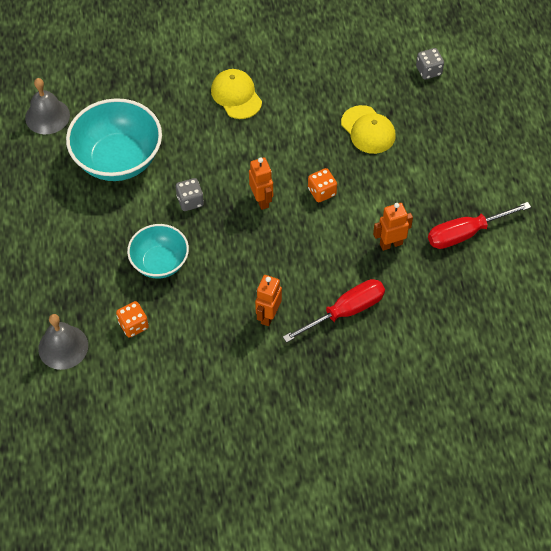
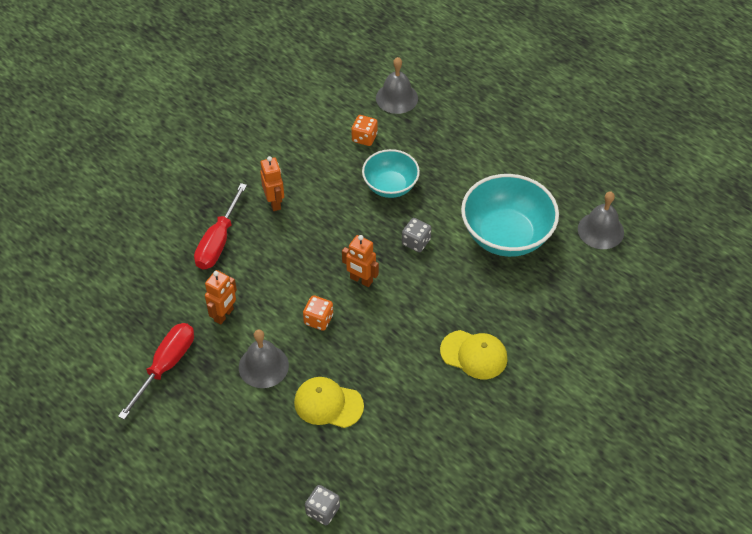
camera: 140 degrees right, 5 degrees down
(392, 185) = (263, 366): none -> grey bell

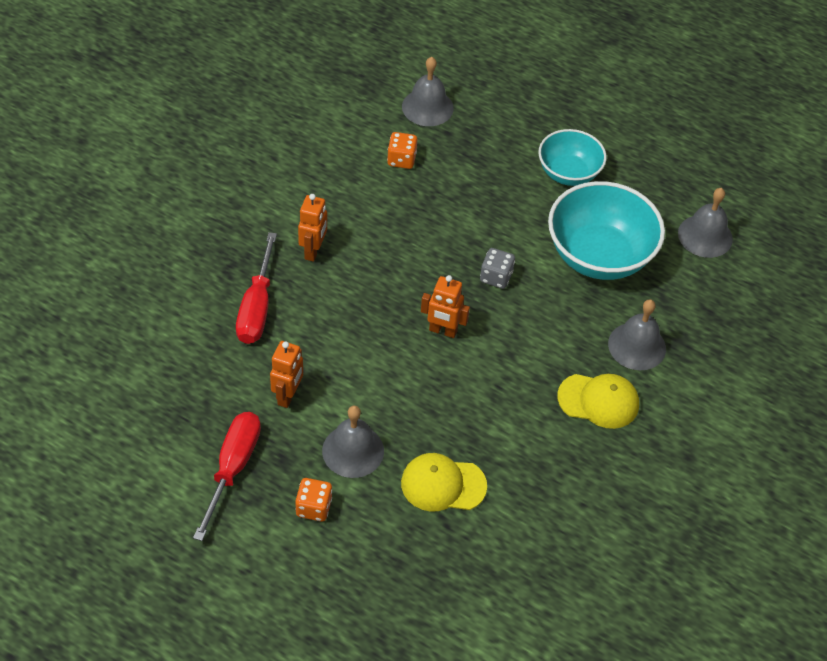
camera: 15 degrees left, 0 degrees up
(274, 202) = (313, 251): orange robot -> orange robot turned 45 degrees clockwise
(318, 319) = (404, 385): orange dice -> orange dice (314, 507)
(323, 511) = (470, 612): grey dice -> none
(390, 186) = (448, 214): turquoise bowl -> turquoise bowl (568, 173)
(518, 314) = (637, 346): none -> grey bell

